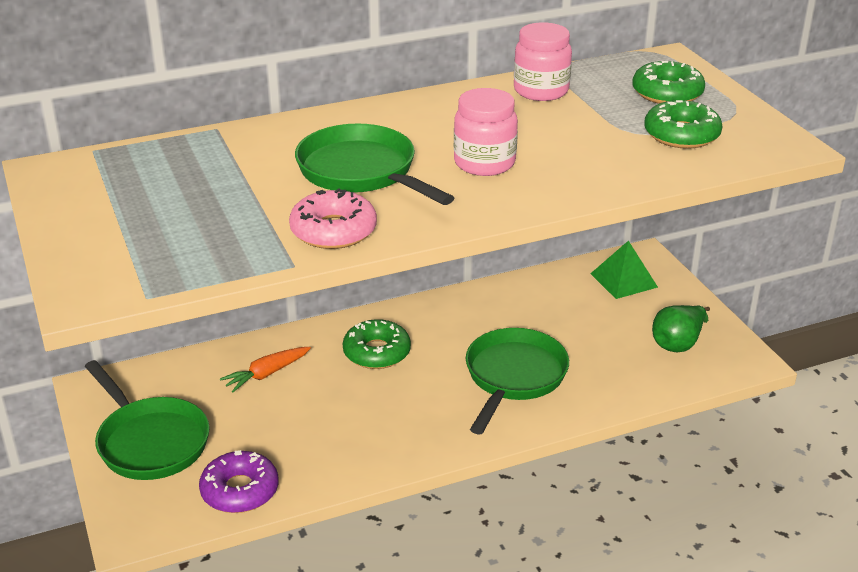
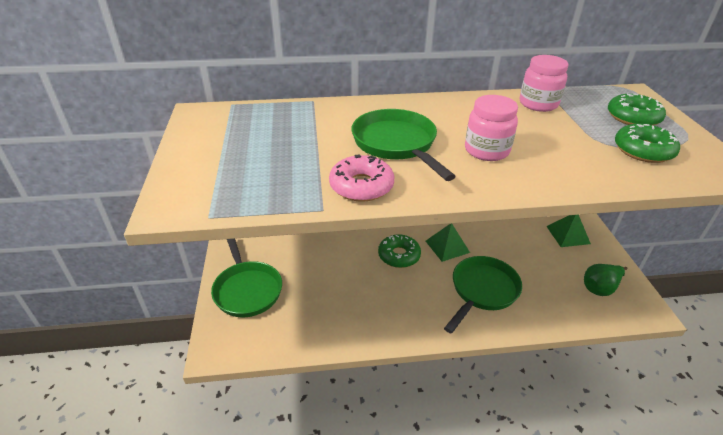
camera: 15 degrees right, 5 degrees up
(240, 490) = (287, 337): purple donut -> none
(266, 374) = (329, 257): orange carrot -> none
(448, 327) = (447, 246): none -> green pyramid

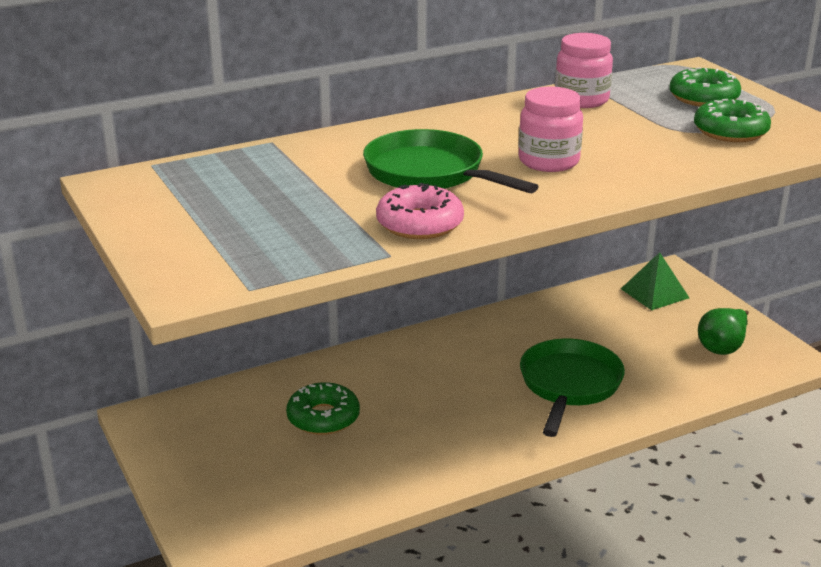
camera: 20 degrees left, 10 degrees down
(247, 289) = (213, 464): green pan -> none
(399, 255) = (426, 370): green donut -> green donut (323, 417)
(447, 246) = (492, 343): green pyramid -> none

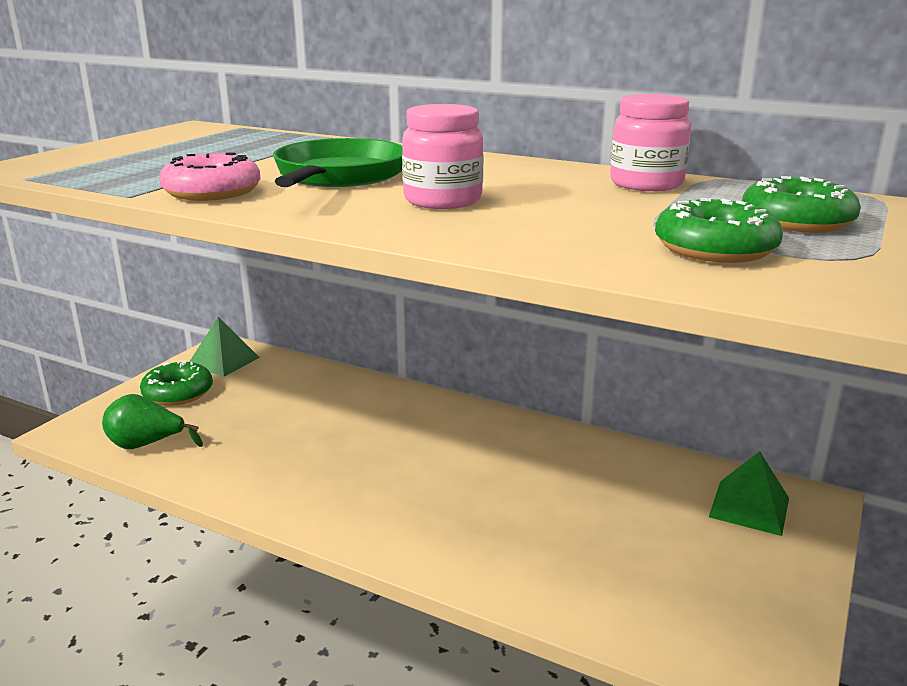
camera: 55 degrees right, 5 degrees down
(174, 424) = (223, 361): none -> green pyramid
(323, 417) = (286, 410): green donut -> green donut (178, 393)
(569, 385) = (478, 513): green pan -> none
(722, 347) = (708, 600): green pear -> green pear (146, 445)

